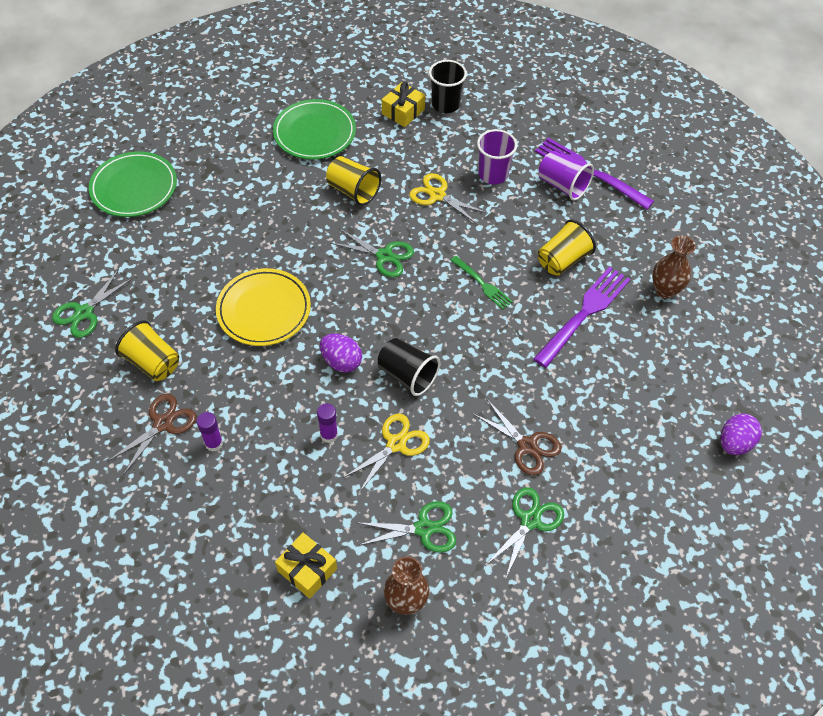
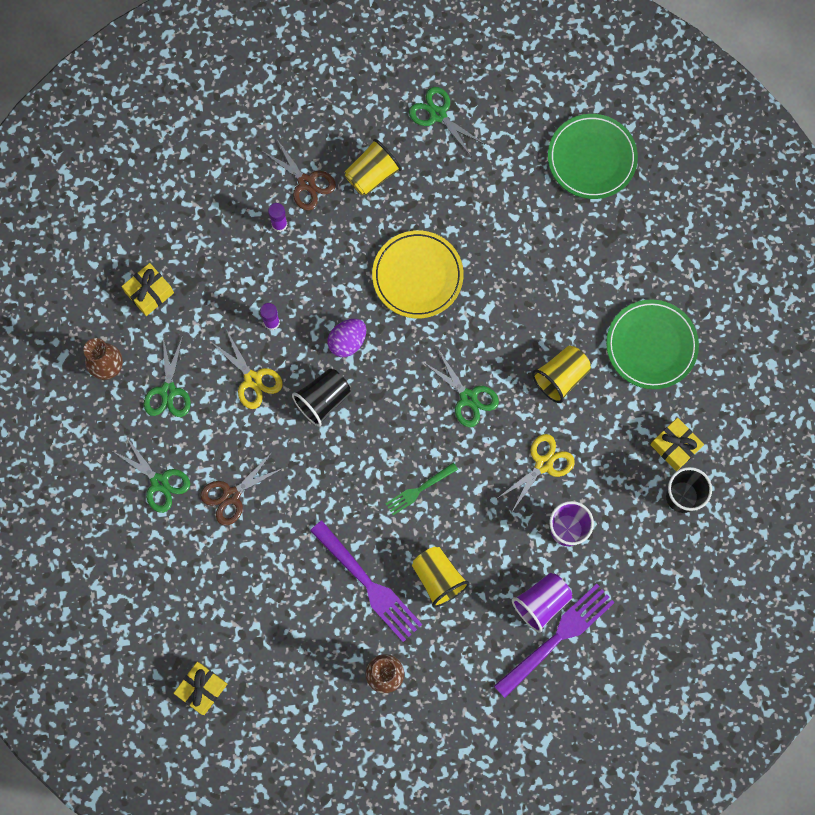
camera: 100 degrees right, 20 degrees up
(384, 256) = (468, 398): green scissors -> green scissors turned 75 degrees counterclockwise
(734, 443) = (202, 689): purple egg -> yellow gift

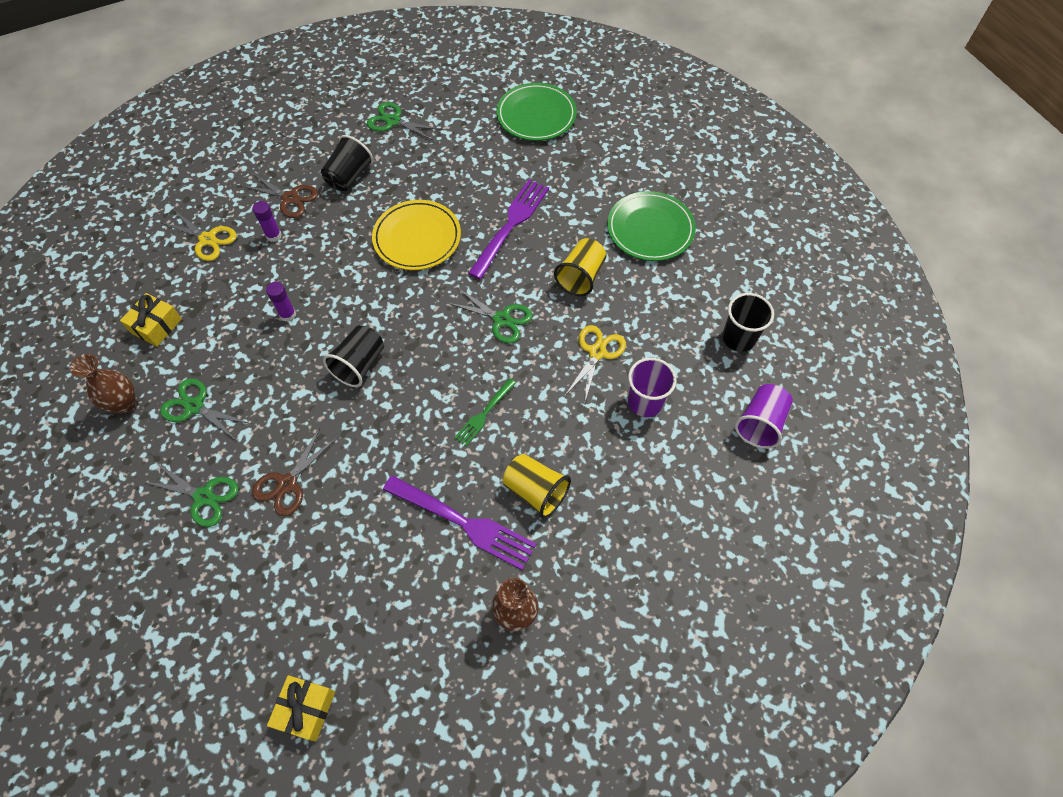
camera: 20 degrees left, 15 degrees down
(168, 391) = (194, 406): green scissors -> green scissors turned 135 degrees clockwise
(252, 379) = (282, 369): yellow scissors -> yellow scissors (207, 239)
(347, 341) = (368, 308): purple egg -> none
(372, 174) = (349, 176): yellow cup -> black cup
(541, 603) = (651, 479): purple cup -> purple cup (760, 424)
(557, 637) = (682, 507): purple fork -> purple fork (511, 225)
(675, 446) = (710, 300): yellow gift -> none

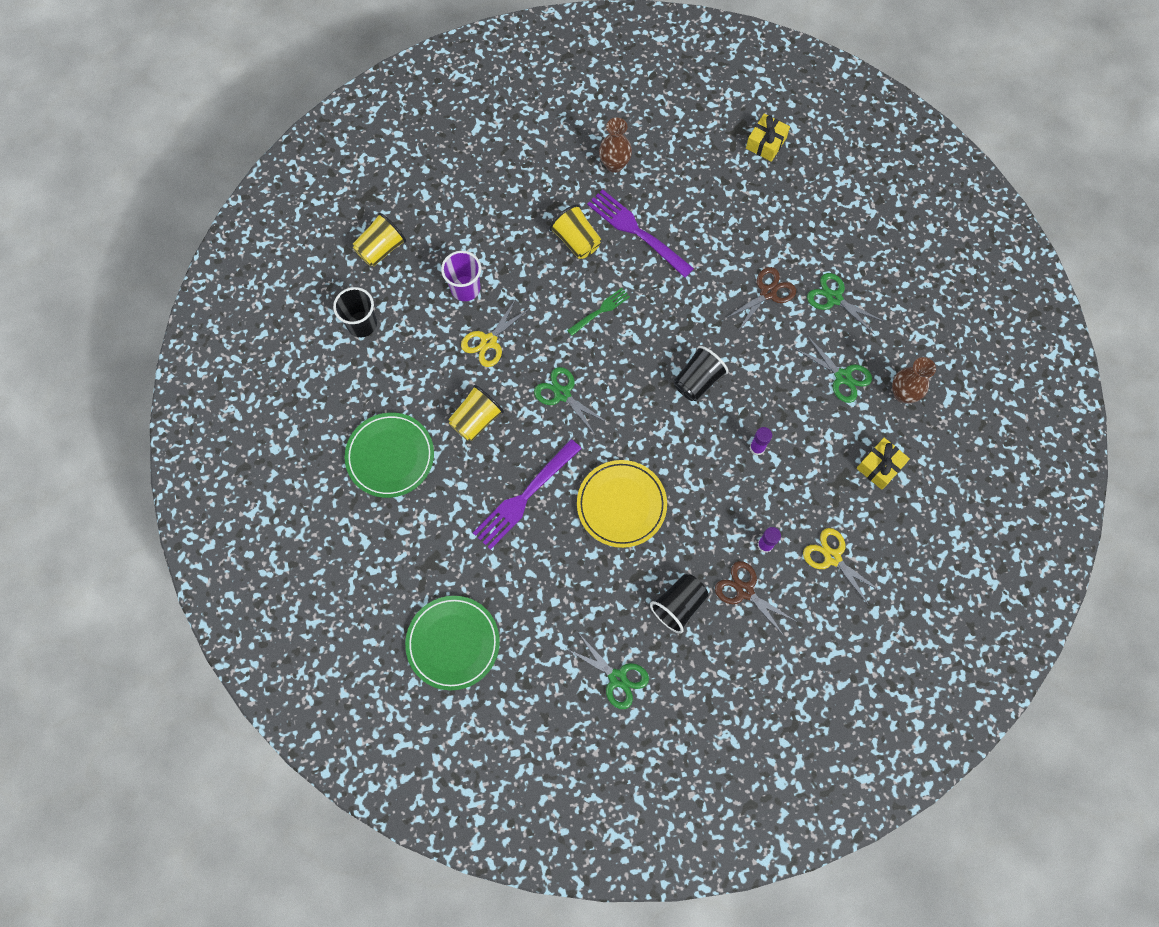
camera: 165 degrees left, 10 degrees up
(760, 424) = (381, 249): purple cup -> yellow cup

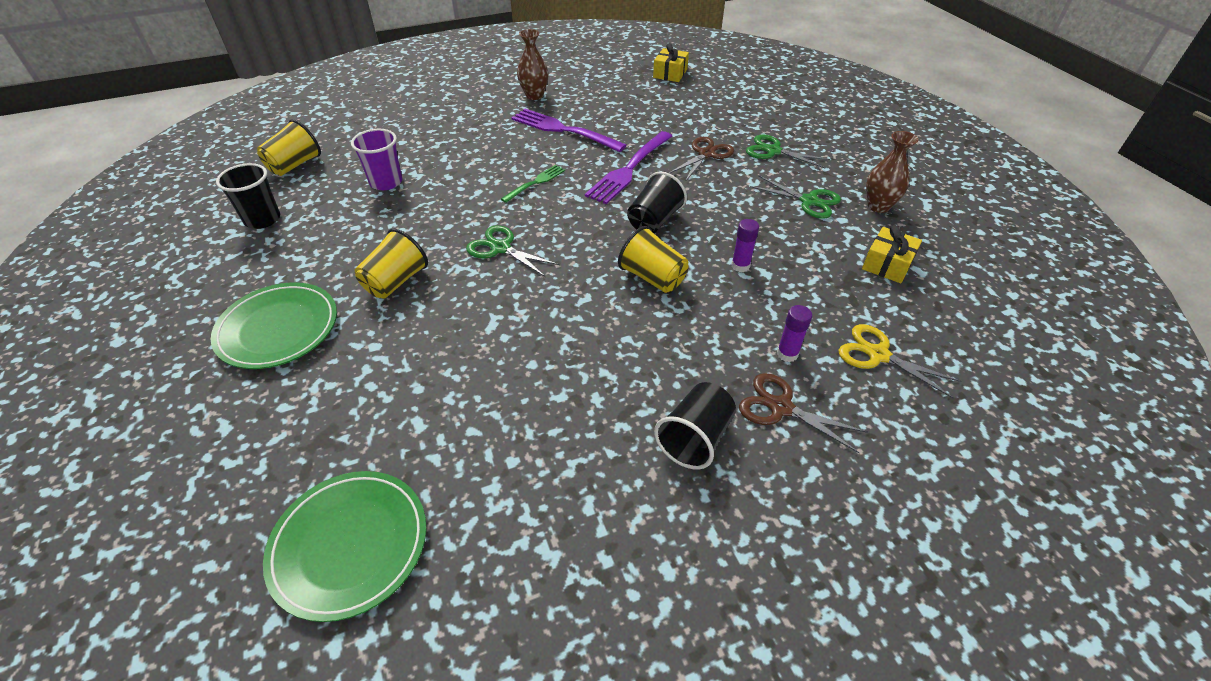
camera: 10 degrees left, 25 degrees down
(488, 341) = (412, 217): yellow scissors -> none
(525, 497) = (460, 346): purple fork -> purple fork (629, 169)
(576, 241) = (503, 141): yellow cup -> yellow cup (652, 278)
(617, 678) = (626, 554): green scissors -> none
(621, 505) = (590, 338): yellow plate -> none

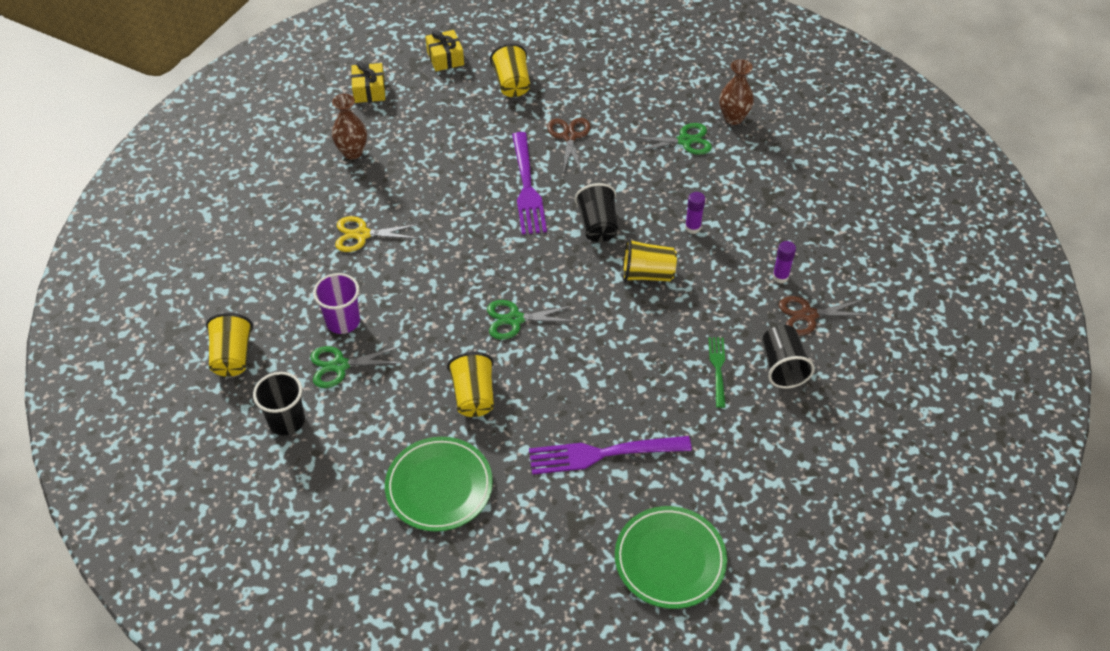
camera: 40 degrees left, 5 degrees up
(535, 183) = (469, 245): green fork -> green fork (717, 369)
(563, 130) = (426, 177): purple fork -> purple fork (602, 454)
(701, 106) = (512, 84): none -> yellow cup
(773, 151) = (615, 104): green scissors -> green scissors (340, 365)
(878, 355) = (829, 243): yellow scissors -> yellow scissors (362, 234)
(887, 264) = (779, 168): yellow gift -> yellow gift (369, 90)

